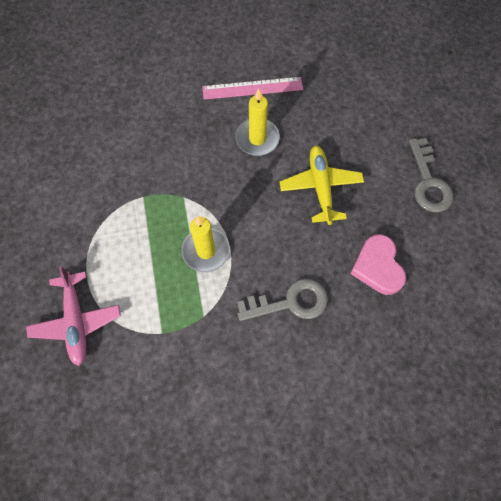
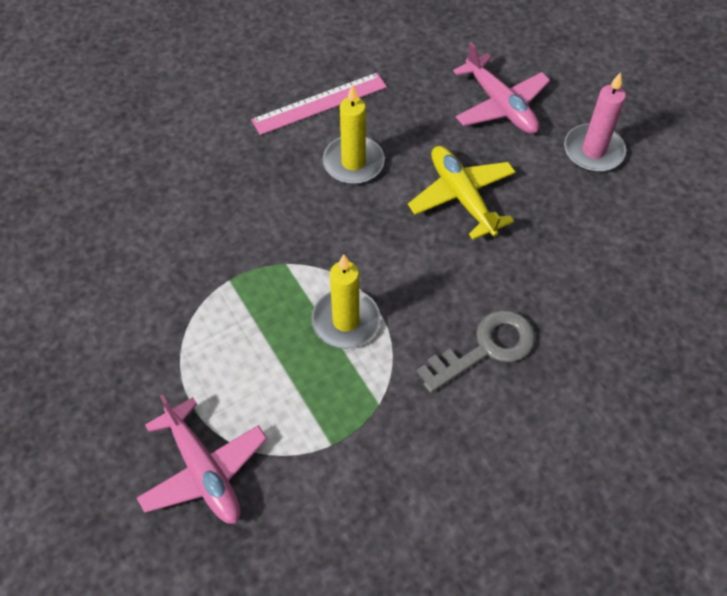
camera: 20 degrees left, 10 degrees down
(377, 127) = (500, 105): none -> pink plane
(377, 267) = (577, 269): pink heart -> none
(428, 182) = (593, 151): grey key -> pink candle

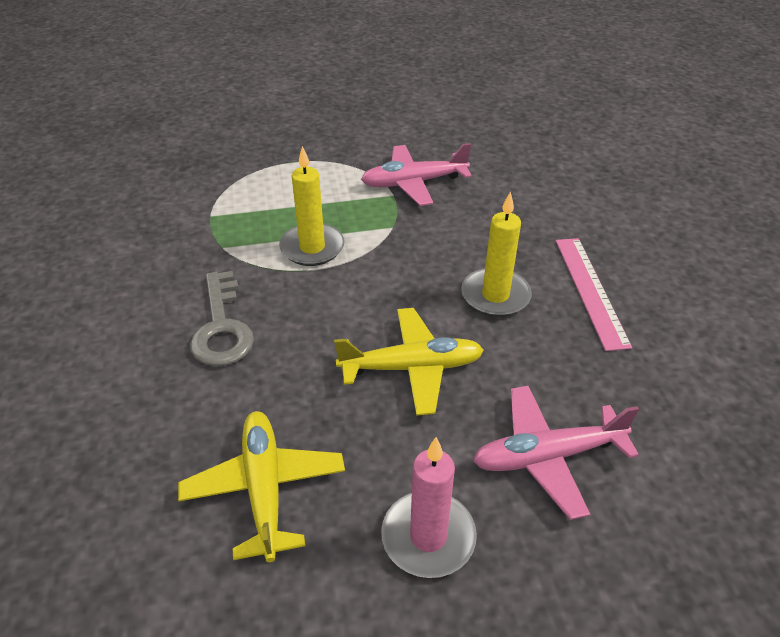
camera: 110 degrees right, 15 degrees down
(203, 471) = (240, 159): pink plane -> pink plane (413, 183)
(613, 248) = (265, 488): none -> yellow plane

